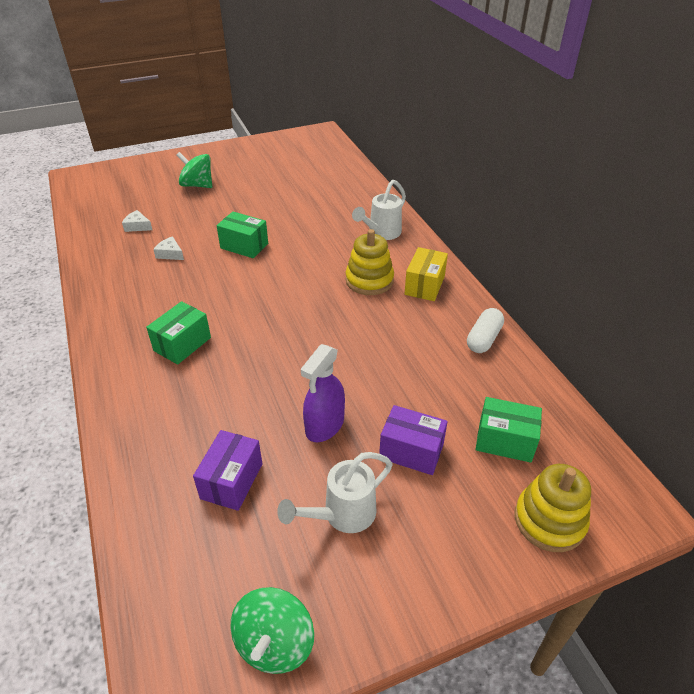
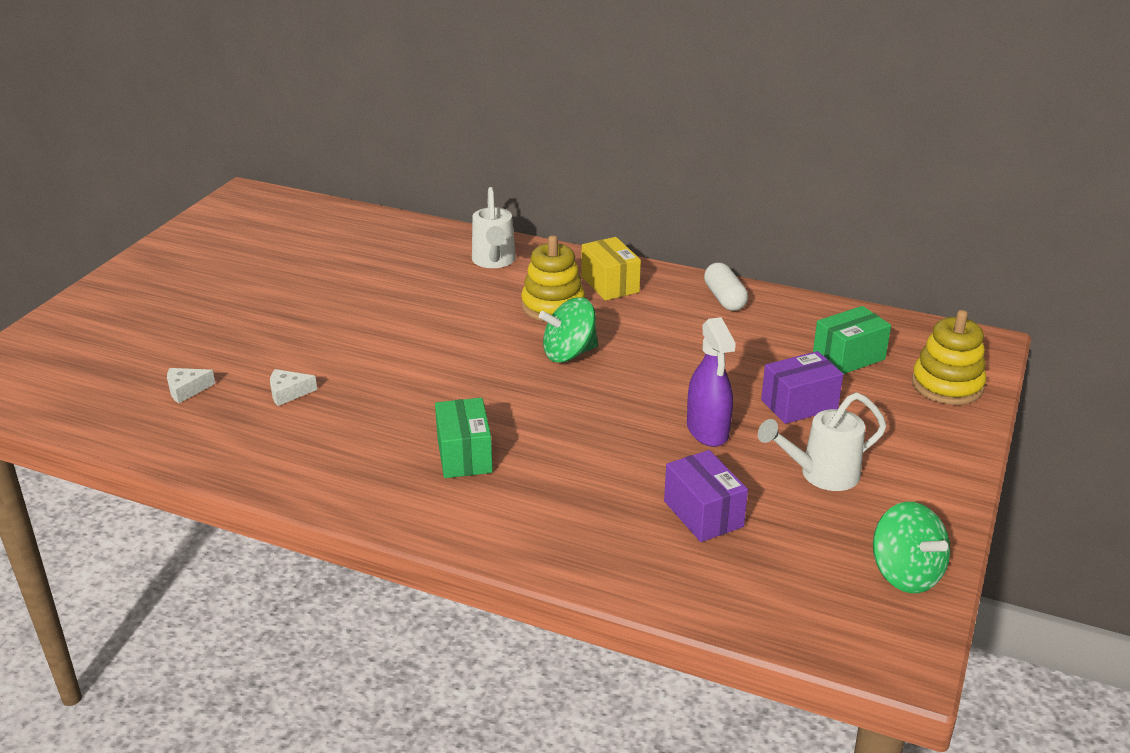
camera: 45 degrees left, 10 degrees down
(197, 185) = (183, 314): green spinning top -> green spinning top (569, 353)
(244, 246) = (365, 342): green box -> none
(341, 515) = (820, 475): white watering can -> white watering can turned 60 degrees clockwise

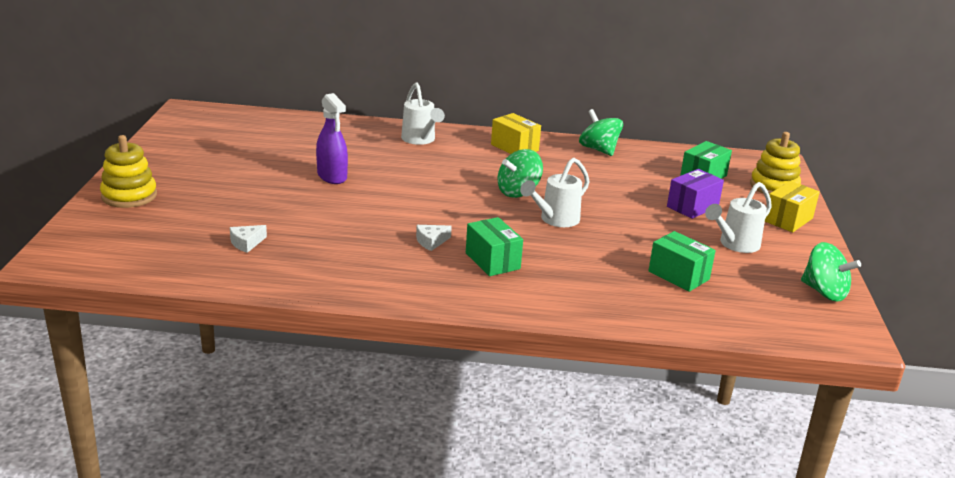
camera: 20 degrees left, 5 degrees down
(288, 393) = (330, 236): white cheese -> white cheese (431, 241)
(553, 306) = (484, 164): yellow stacking toy -> yellow stacking toy (129, 196)
(589, 403) = (555, 220): none -> white watering can
(703, 514) = (678, 275): purple box -> green box
(707, 430) = (645, 228): purple spray bottle -> purple spray bottle (332, 176)
(724, 298) = (599, 150): white capsule -> green spinning top
(931, 443) = (788, 220): none -> yellow box

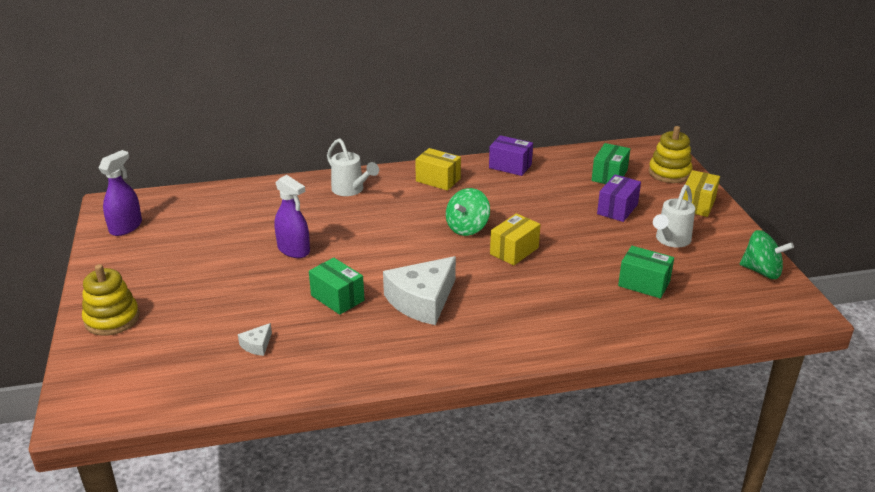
camera: 15 degrees left, 5 degrees up
(188, 129) = (126, 227): none -> purple spray bottle
(431, 241) = (422, 300): white cheese -> white cheese, size x2.36
(492, 261) = (486, 308): green box -> green box (337, 298)
(555, 220) = (514, 251): white watering can -> yellow box
(599, 150) = (510, 166): green spinning top -> purple box

